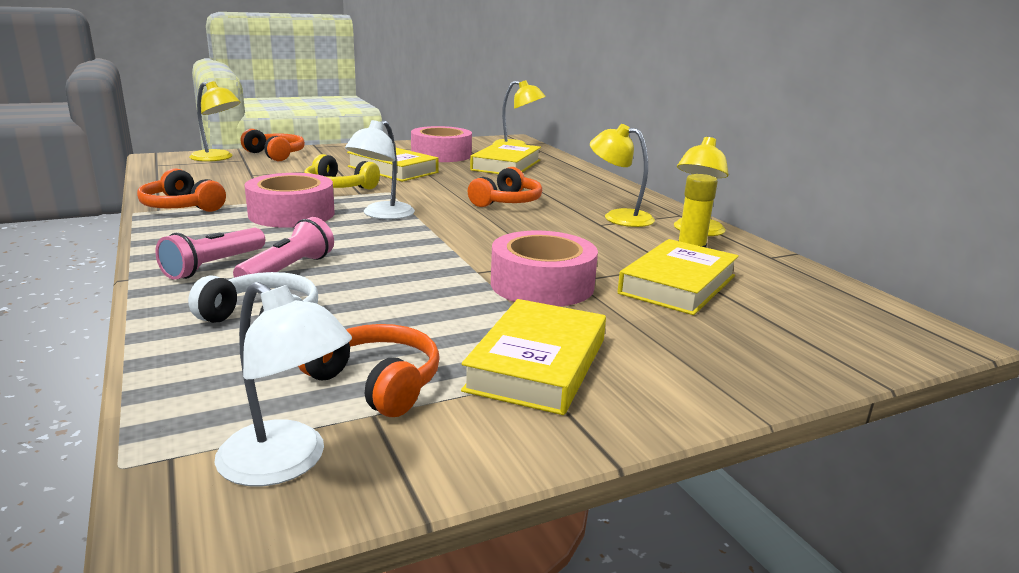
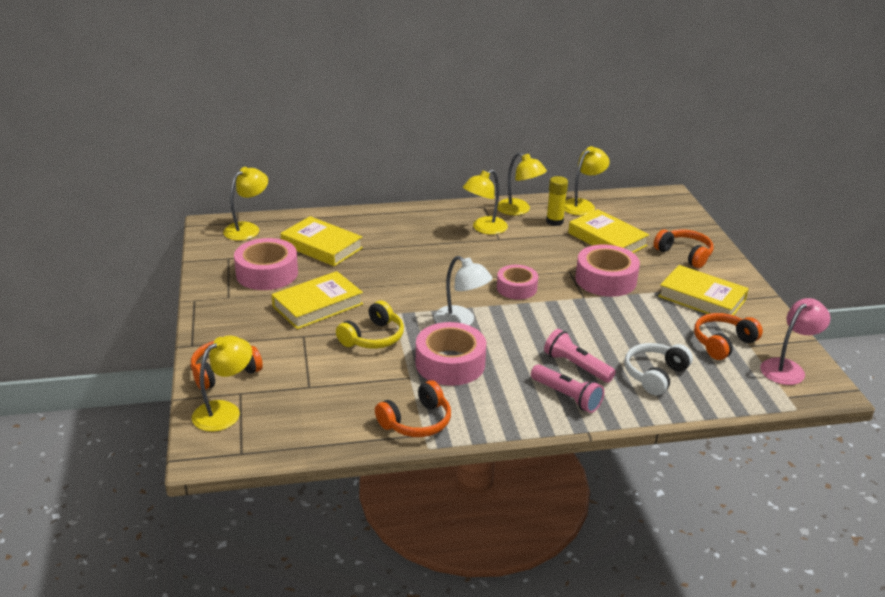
camera: 75 degrees left, 10 degrees up
(286, 463) = (788, 368): white lamp -> pink lamp
(477, 236) = (516, 288): none -> pink tape
(507, 202) = (438, 264): orange headphones -> orange headphones (684, 254)
(773, 267) = (582, 205): none -> yellow lamp

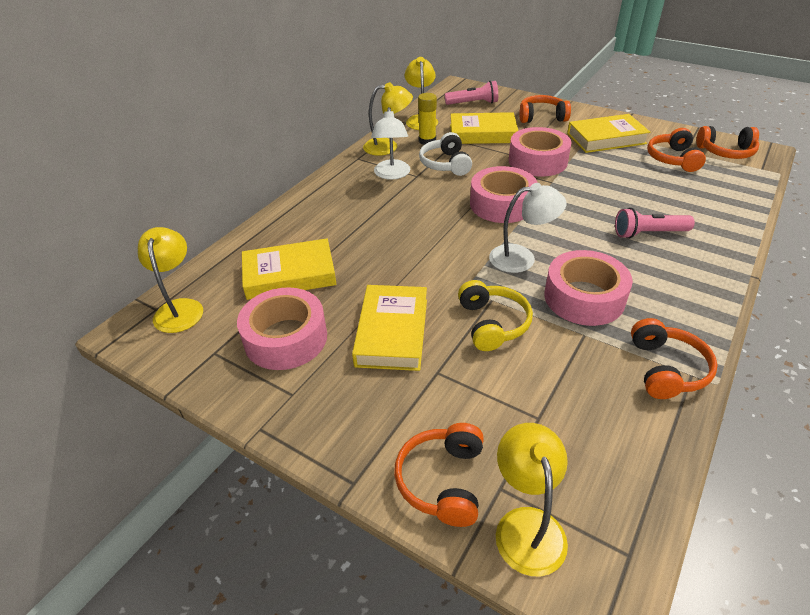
camera: 45 degrees left, 10 degrees up
(484, 229) = (392, 174): yellow lamp -> white lamp
(516, 288) = (502, 204): pink tape -> pink tape, size x1.53
(566, 396) = (690, 260): pink flashlight -> pink flashlight (473, 103)
(655, 375) = (692, 205): white headphones -> white headphones (445, 164)
(788, 368) = (726, 152): pink lamp -> orange headphones

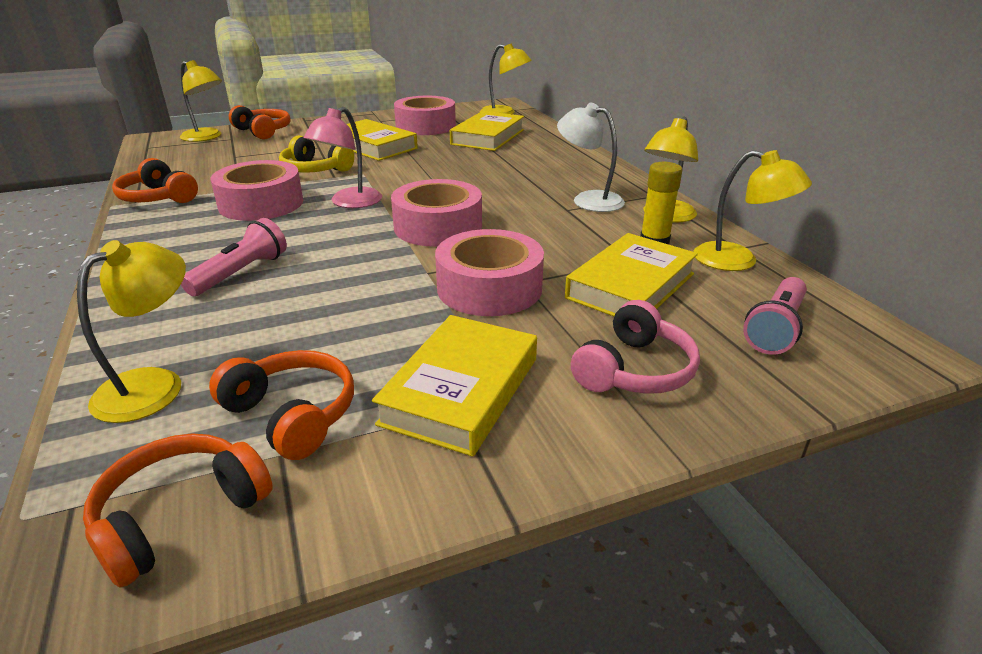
camera: 125 degrees right, 10 degrees down
(445, 164) = (572, 231): white headphones -> none
(521, 258) = (349, 203): white lamp -> pink lamp
(541, 117) = (634, 370): orange headphones -> pink headphones
(723, 193) = (154, 385): none -> yellow lamp

